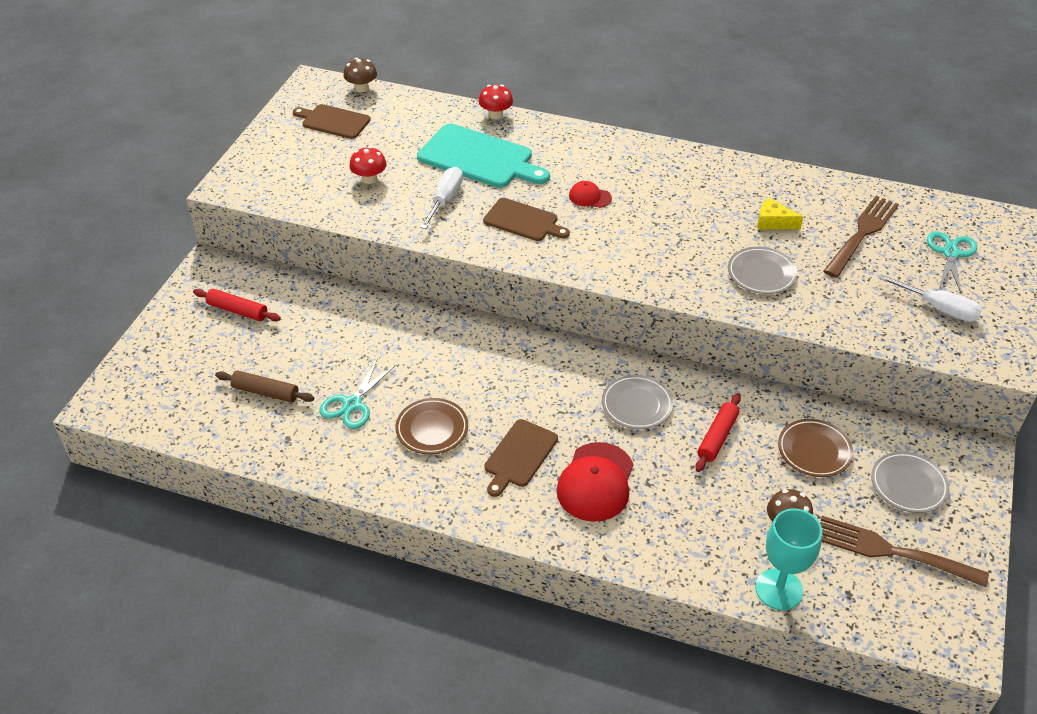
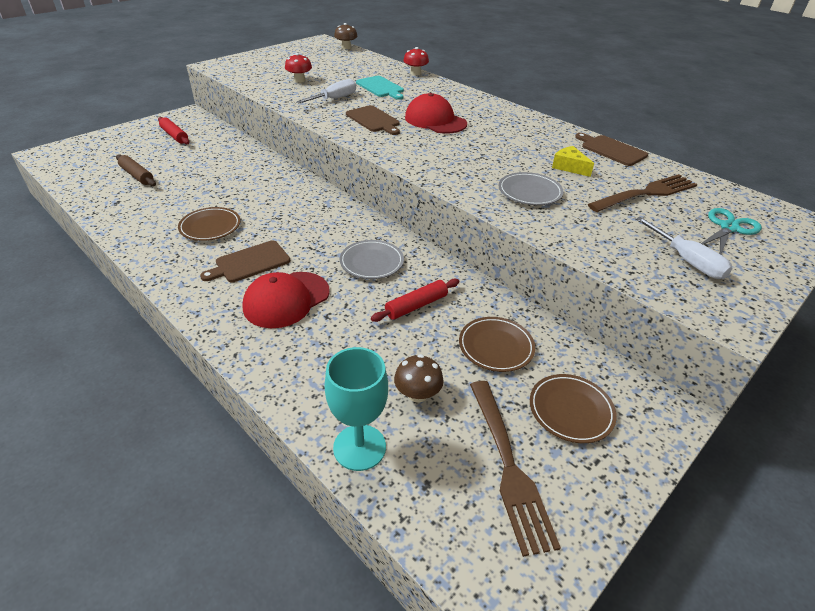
camera: 25 degrees right, 5 degrees down
(333, 121) = (311, 55): brown cutting board -> brown cutting board (611, 150)
(352, 404) = (178, 197): turquoise scissors -> none
(479, 158) = (381, 87): turquoise cutting board -> turquoise cutting board, size x0.61
(590, 197) = (435, 120): red cap -> red cap, size x1.92
(893, 552) = (508, 465): brown fork -> brown fork turned 150 degrees counterclockwise
(908, 485) = (571, 410): grey plate -> brown plate

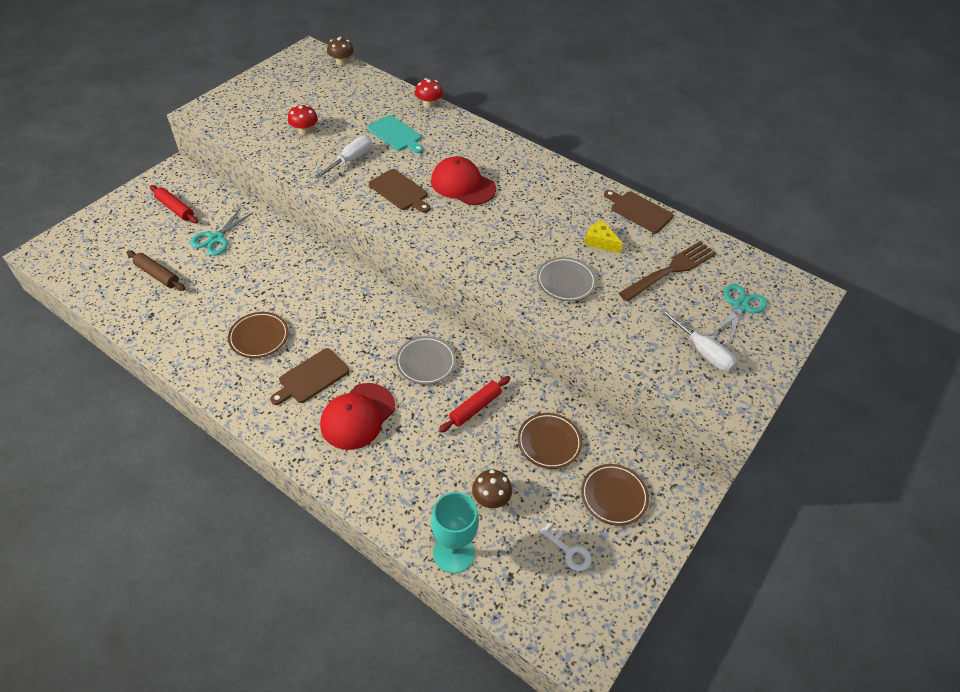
camera: 10 degrees left, 10 degrees up
(201, 157) = (216, 238): none -> turquoise scissors
(508, 465) = (569, 551): brown fork -> white key

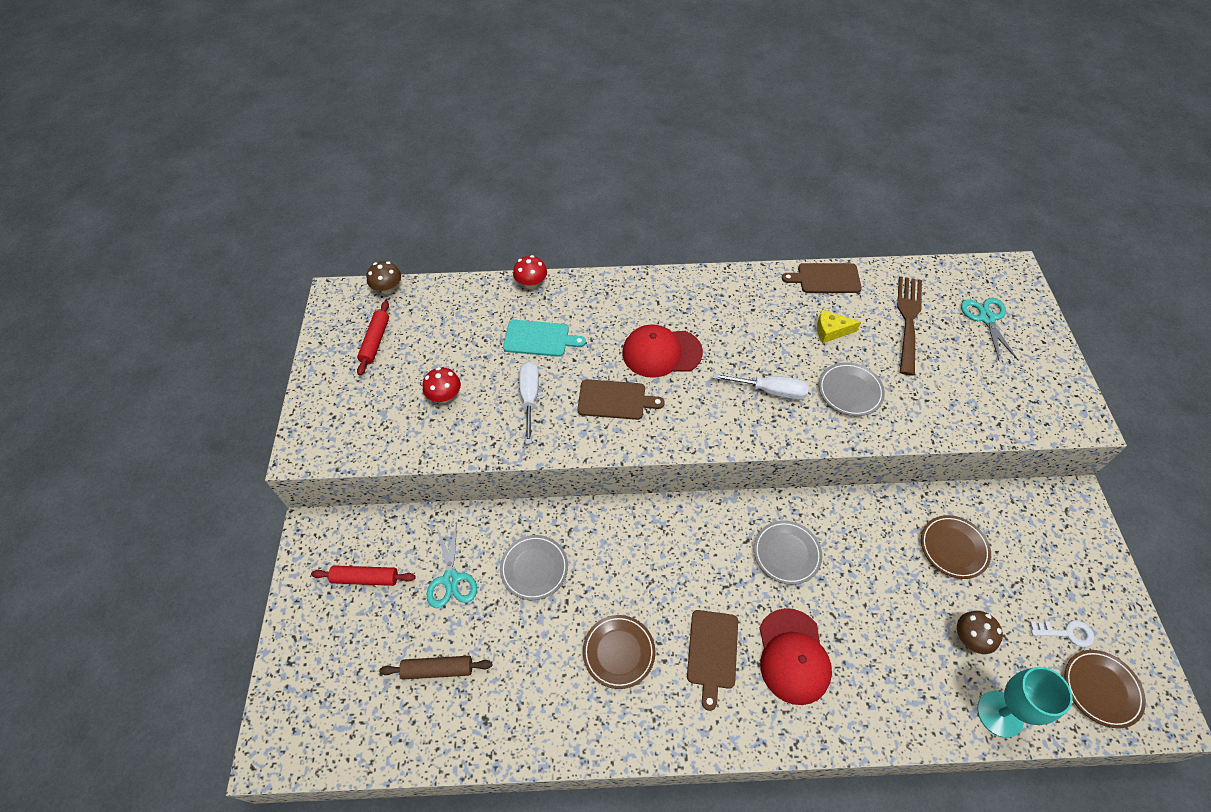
camera: 35 degrees left, 5 degrees up
(265, 264) = (534, 568): none -> grey plate
(475, 407) = (870, 564): red rolling pin -> red rolling pin (375, 341)
(614, 496) = (1042, 556): brown plate -> brown plate (1101, 689)
(702, 351) = (1007, 380): white screwdriver -> white screwdriver (770, 391)

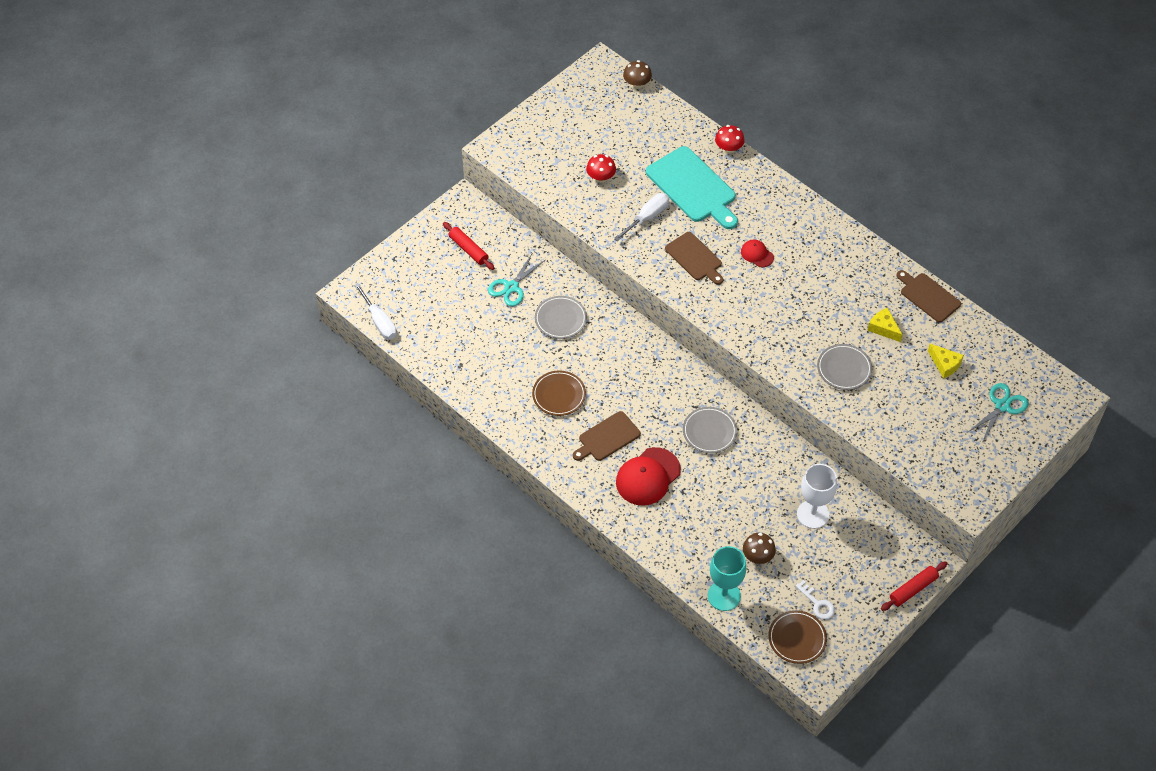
camera: 45 degrees right, 0 degrees up
(375, 341) = (595, 113): red rolling pin -> red rolling pin (913, 589)
(438, 669) = (461, 324): brown rolling pin -> none
(539, 338) = (693, 187): turquoise cutting board -> turquoise cutting board, size x1.64
(661, 353) = (757, 254): red cap -> red cap, size x0.52
(770, 391) = (794, 328): white screwdriver -> white screwdriver (379, 321)
(908, 321) = (945, 364): brown fork -> yellow cheese
(953, 548) = (813, 514): brown plate -> white goblet

